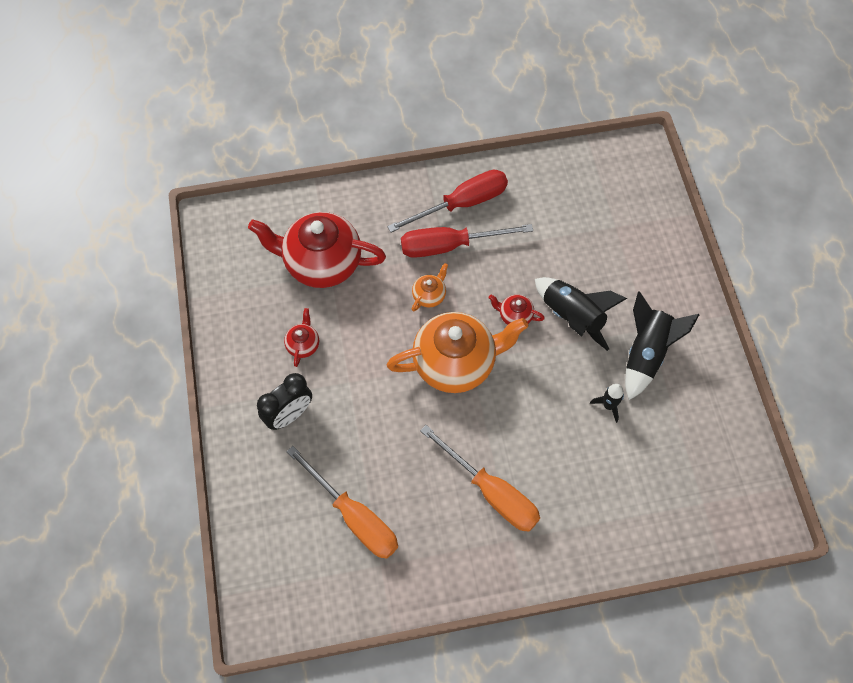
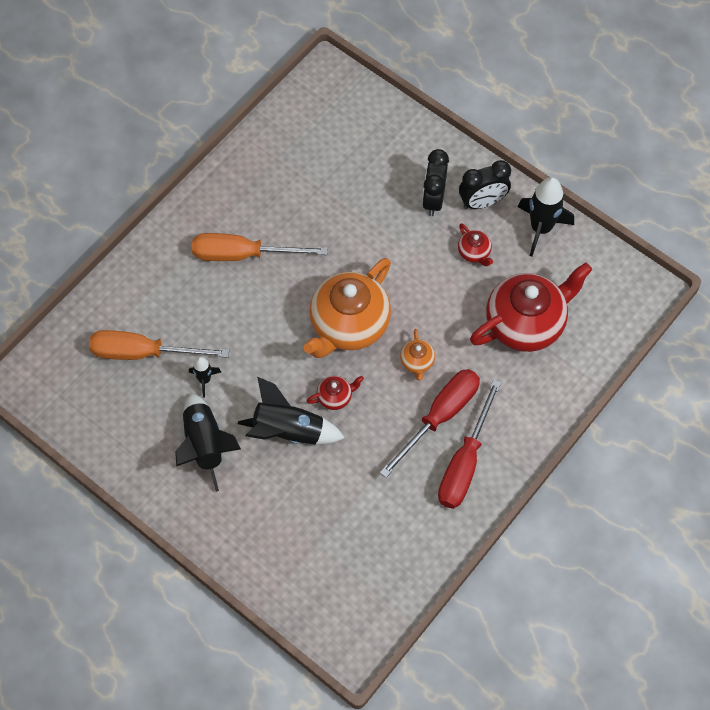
camera: 140 degrees right, 0 degrees up
(233, 324) = (541, 228): none -> black rocket
(254, 381) = (482, 202): none -> black clock
(354, 517) = (324, 171): orange screwdriver -> orange screwdriver (143, 352)

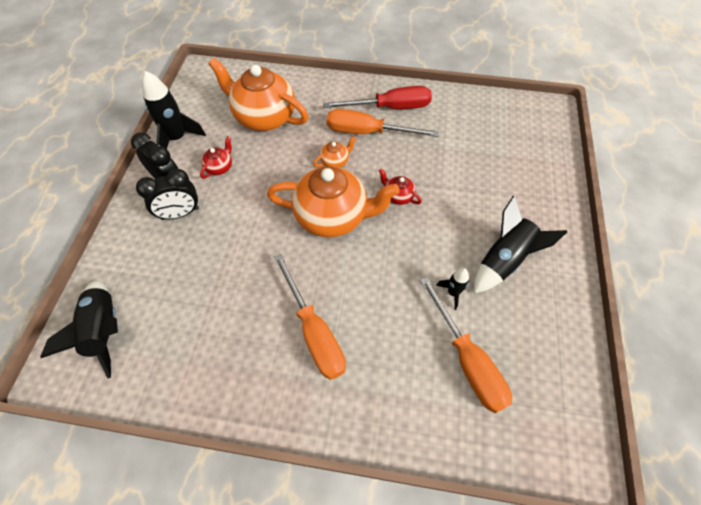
camera: 120 degrees left, 5 degrees down
(288, 431) = (447, 211): black rocket -> black rocket (105, 330)
(440, 416) = (367, 132): red screwdriver -> orange screwdriver
(526, 323) = (264, 117): red teapot -> orange teapot

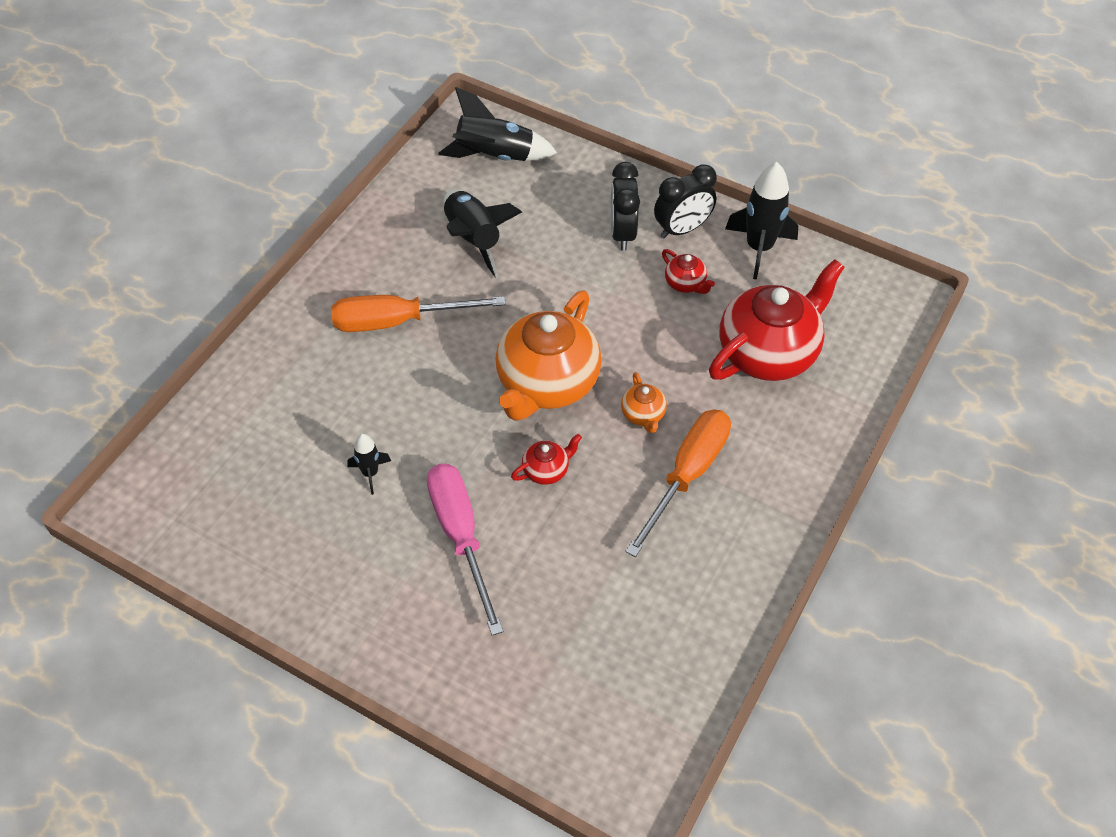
camera: 110 degrees right, 5 degrees down
(264, 117) = (768, 352): orange teapot -> red teapot
(390, 108) = (732, 527): red screwdriver -> none
(467, 223) = (461, 536): none -> pink screwdriver
(467, 360) = (283, 451): orange screwdriver -> none
(504, 260) = (382, 554): black rocket -> black rocket (473, 240)

